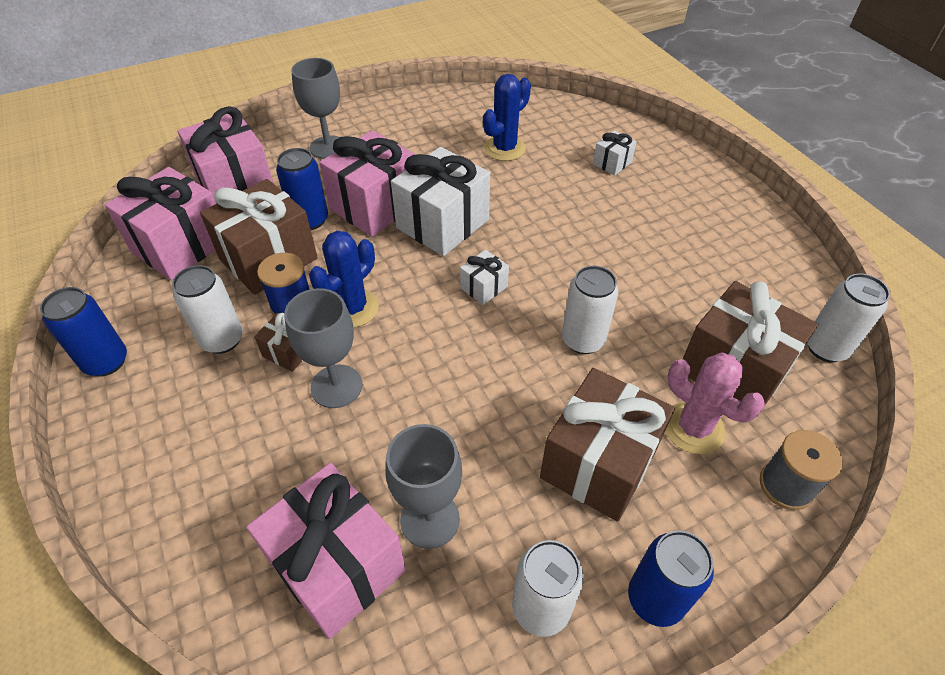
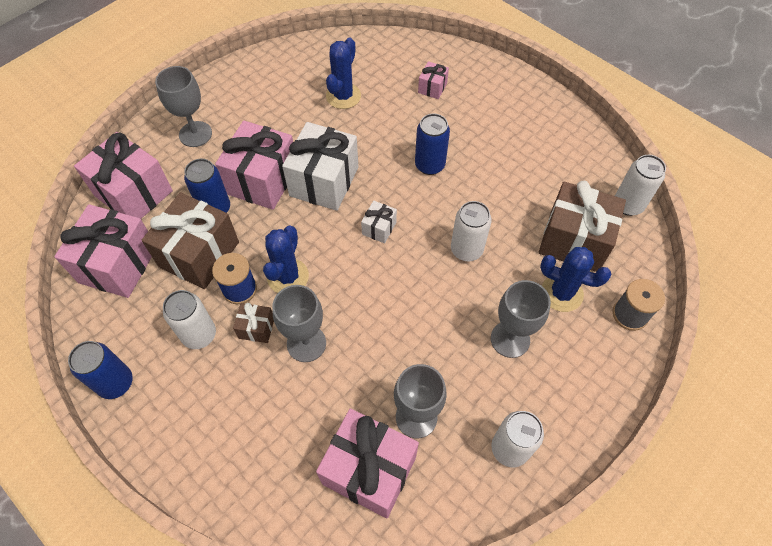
camera: 20 degrees left, 10 degrees up
(598, 463) = (510, 339): brown gift -> grey goblet
(612, 163) = (432, 88): white gift -> pink gift
(655, 599) = (575, 417): blue can -> blue can (429, 165)
(693, 428) = (561, 293): pink cactus -> blue cactus

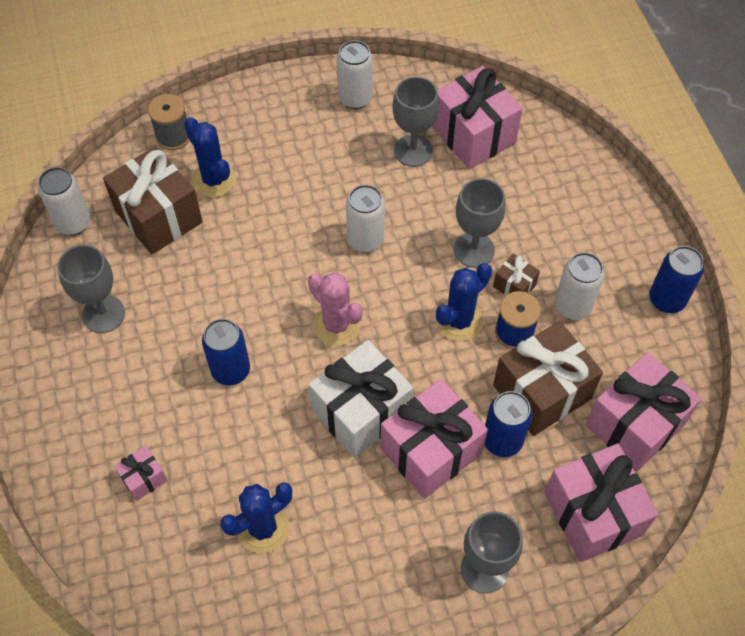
camera: 150 degrees left, 0 degrees up
(379, 228) = (336, 325): white gift -> pink cactus
(466, 250) = (266, 259): white can -> white can (365, 240)
(510, 339) = (291, 167): grey goblet -> grey goblet (103, 314)

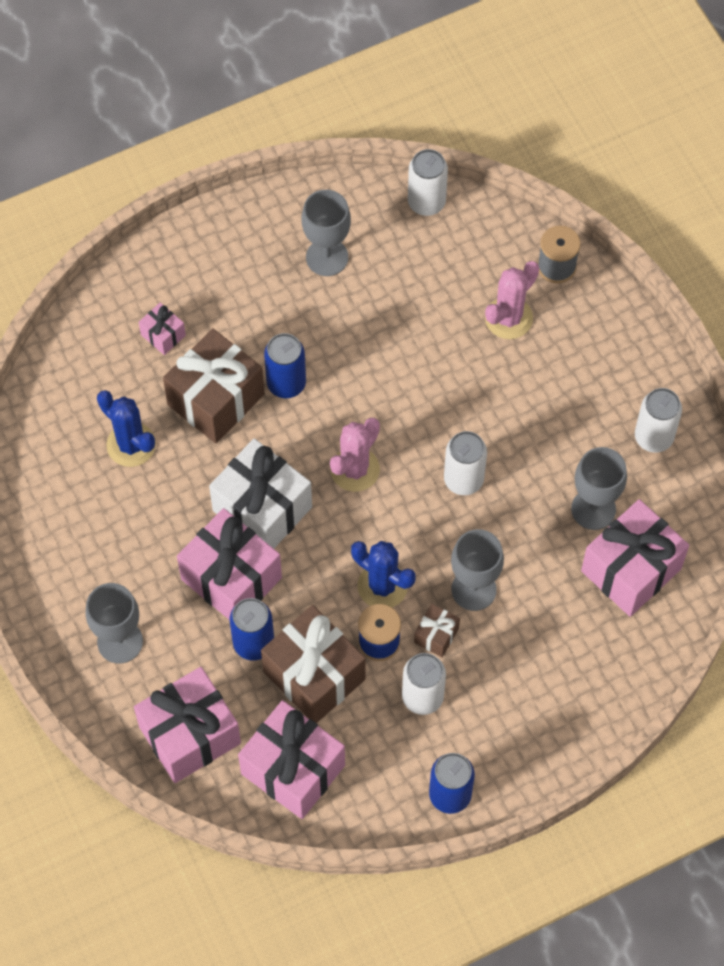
camera: 80 degrees right, 5 degrees up
(158, 217) = (450, 277): brown gift -> brown gift (216, 399)
(214, 180) = (508, 318): blue cactus -> pink cactus

